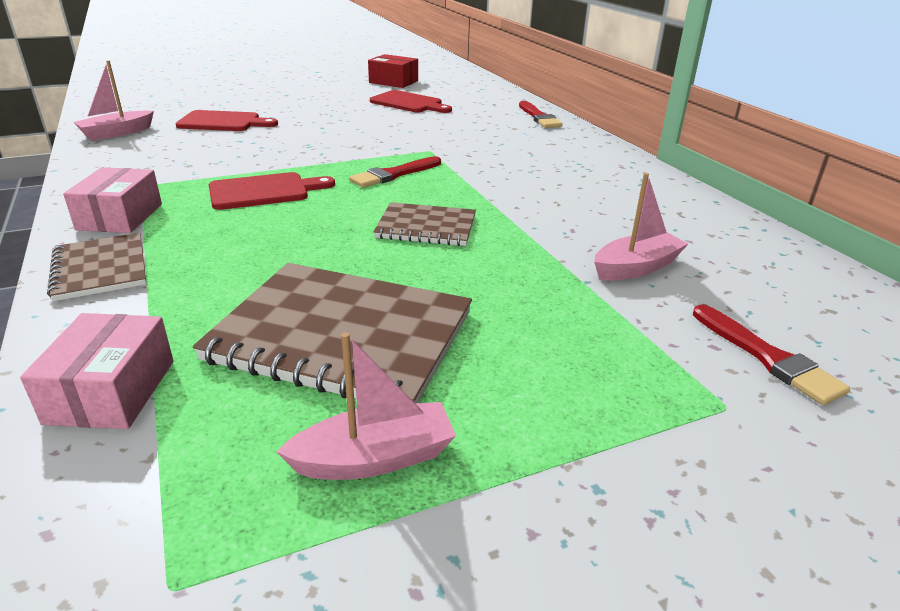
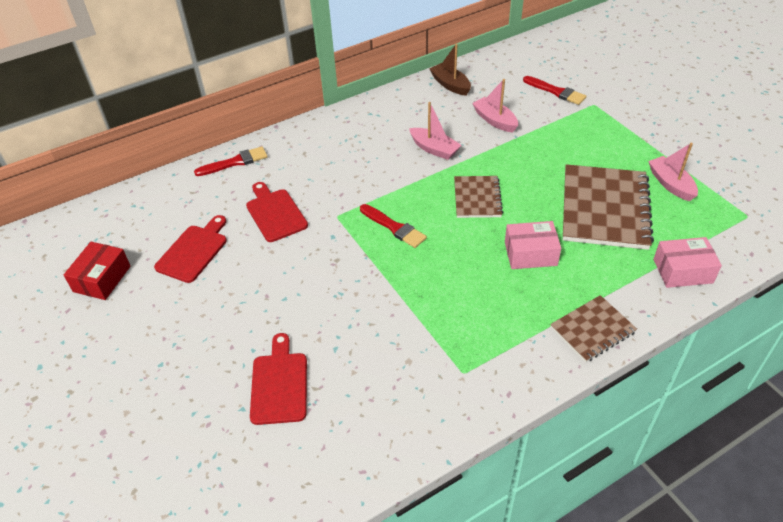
camera: 95 degrees left, 15 degrees up
(117, 133) = (333, 466): pink boat -> pink boat (434, 149)
(120, 217) = (521, 357): pink box -> pink box (530, 254)
(264, 191) = (449, 291): red cutting board -> red cutting board (275, 213)
(746, 242) = (450, 85): none -> brown boat
(767, 357) = (556, 92): red brush -> red brush turned 75 degrees clockwise

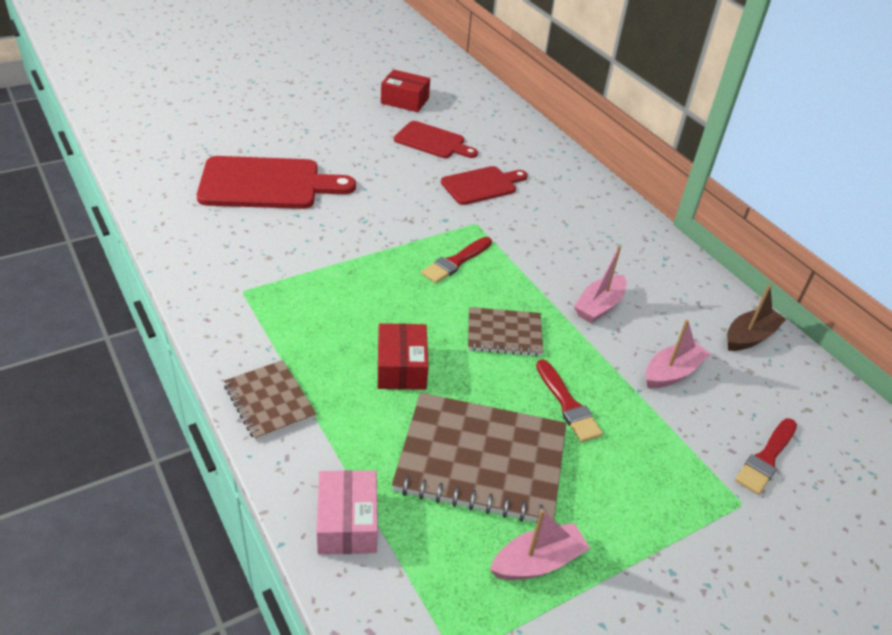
camera: 85 degrees right, 5 degrees down
(235, 162) = (560, 162): red brush -> red brush (568, 404)
(279, 384) = (266, 184): red cutting board -> red cutting board, size x1.65
(530, 254) = (401, 367): pink box -> red box

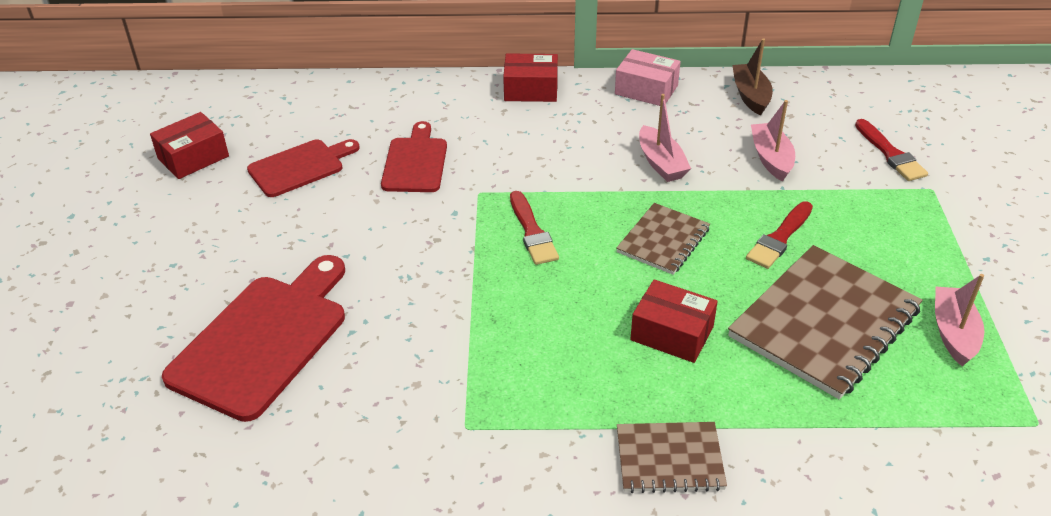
camera: 55 degrees left, 0 degrees up
(347, 523) = (865, 449): pink box -> pink box (646, 90)
(568, 404) = (779, 238): red brush -> red brush turned 120 degrees clockwise
(619, 211) = (531, 89): none -> red box

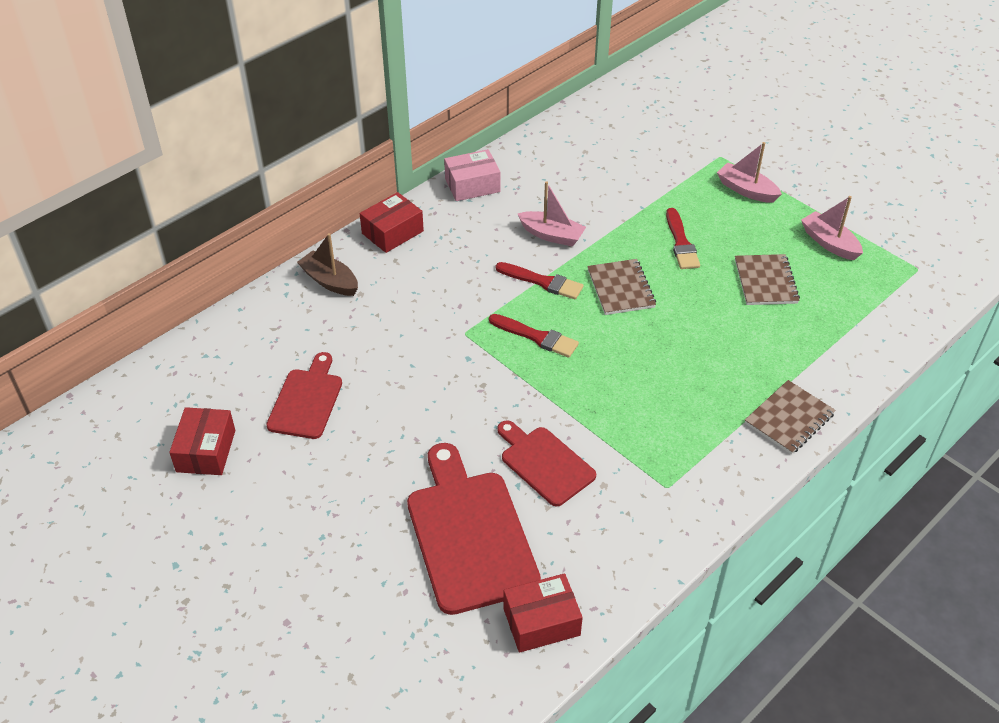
camera: 45 degrees left, 5 degrees up
(415, 162) = (388, 340): red cutting board -> red cutting board (544, 463)
(672, 333) = (699, 345): red box -> red box (541, 622)
(750, 96) = (544, 150): brown boat -> brown boat (330, 281)
(771, 158) = (611, 190): pink boat -> pink boat (746, 190)
(824, 323) = (765, 281): brown notebook -> brown notebook, size x0.55
(890, 154) = (672, 145): red brush -> red brush (542, 282)

